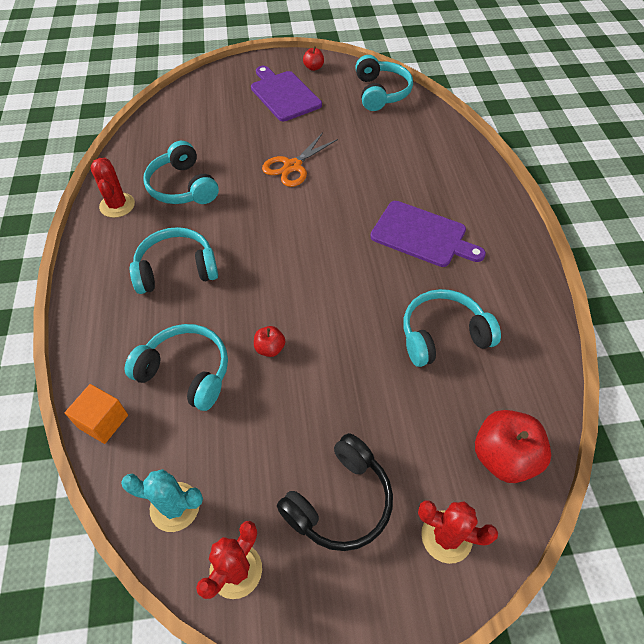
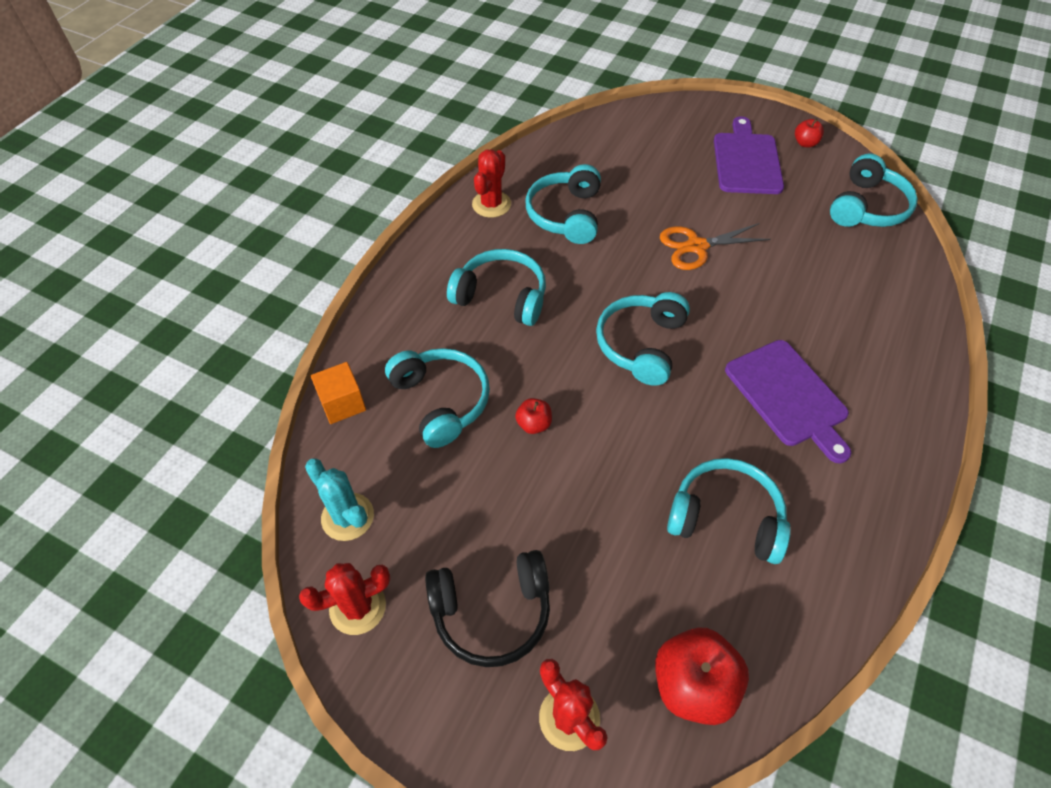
camera: 35 degrees right, 0 degrees up
(304, 251) = (641, 344): none -> turquoise headphones

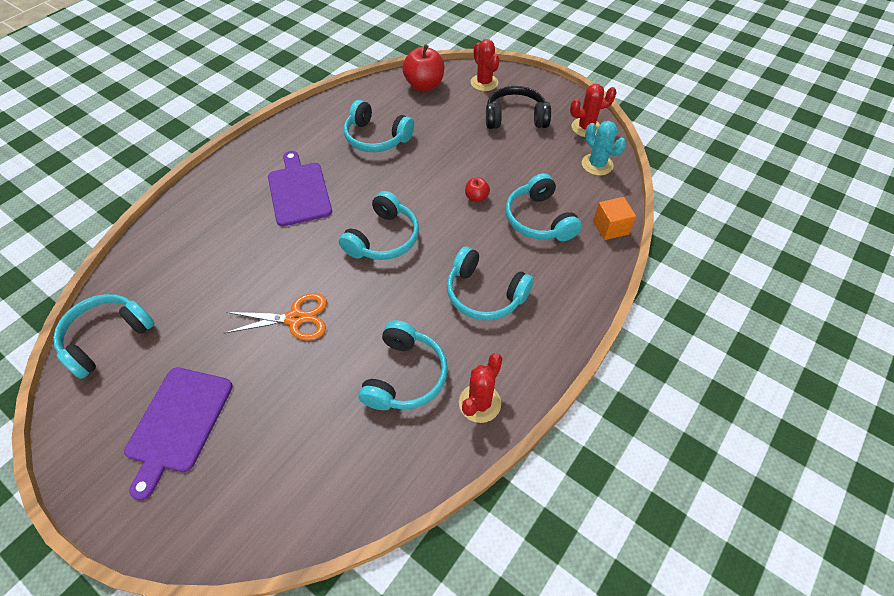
camera: 170 degrees left, 0 degrees up
(805, 143) = (93, 440): red apple -> none

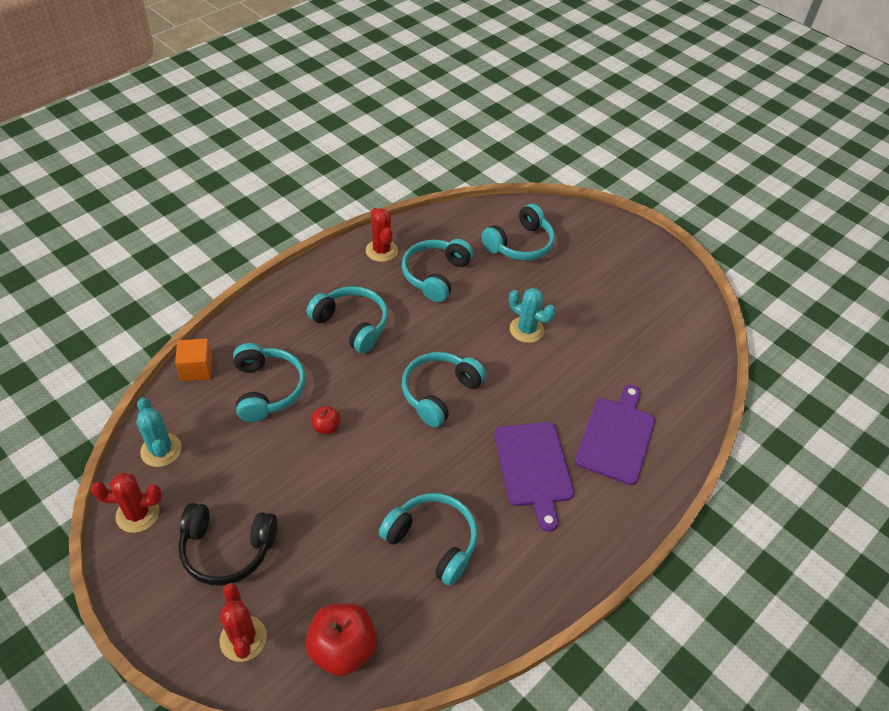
camera: 175 degrees left, 5 degrees down
(107, 338) = (689, 338): turquoise headphones -> turquoise headphones (520, 244)
(178, 423) = (608, 272): purple cutting board -> purple cutting board (616, 437)
(295, 318) = (526, 330): orange scissors -> turquoise cactus
(479, 403) = (381, 251): red cactus -> red cactus turned 60 degrees counterclockwise

